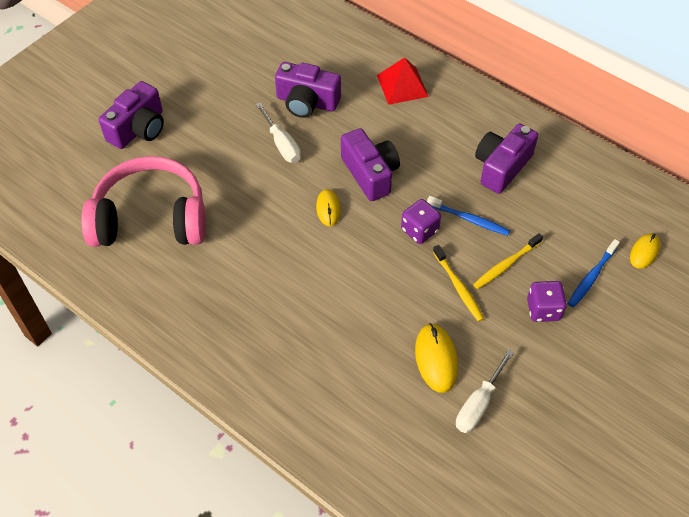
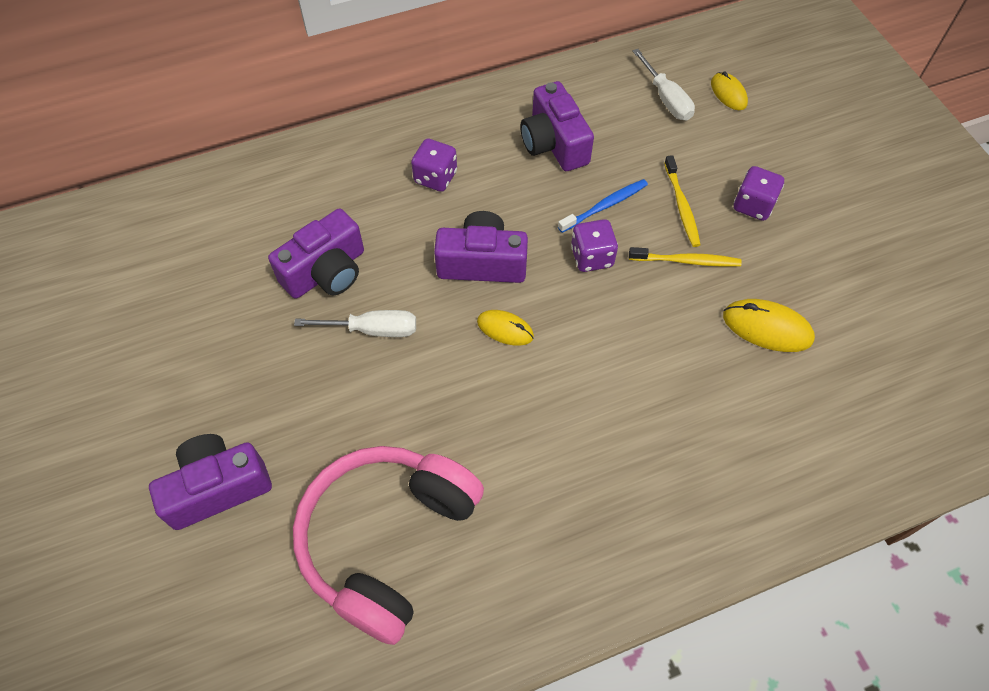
camera: 60 degrees left, 5 degrees up
(138, 129) = (217, 487): purple camera -> purple camera turned 90 degrees counterclockwise
(402, 85) = (375, 168): red pyramid -> none
(419, 118) = (435, 177): none -> purple dice
(479, 403) = (839, 318): white screwdriver -> white screwdriver (666, 98)
(591, 277) = (735, 147): blue toothbrush -> none

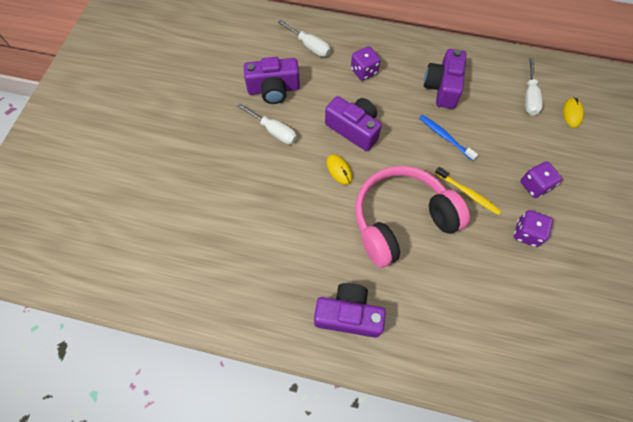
camera: 35 degrees right, 5 degrees up
(217, 487) = (150, 162): purple camera -> purple camera (348, 315)
(330, 182) = (309, 46): none -> white screwdriver
(387, 540) = (203, 236): pink headphones -> pink headphones (401, 220)
(591, 257) = (415, 160): purple dice -> purple dice (526, 233)
(605, 206) = (445, 137): blue toothbrush -> blue toothbrush turned 135 degrees counterclockwise
(682, 206) = (489, 162): yellow toothbrush -> none
(767, 328) = (486, 258): yellow mouse -> none

